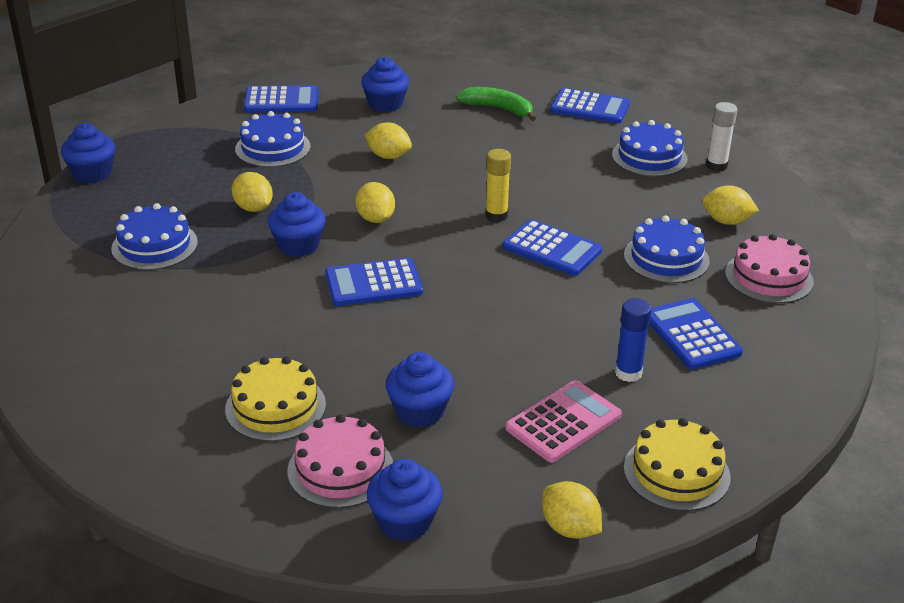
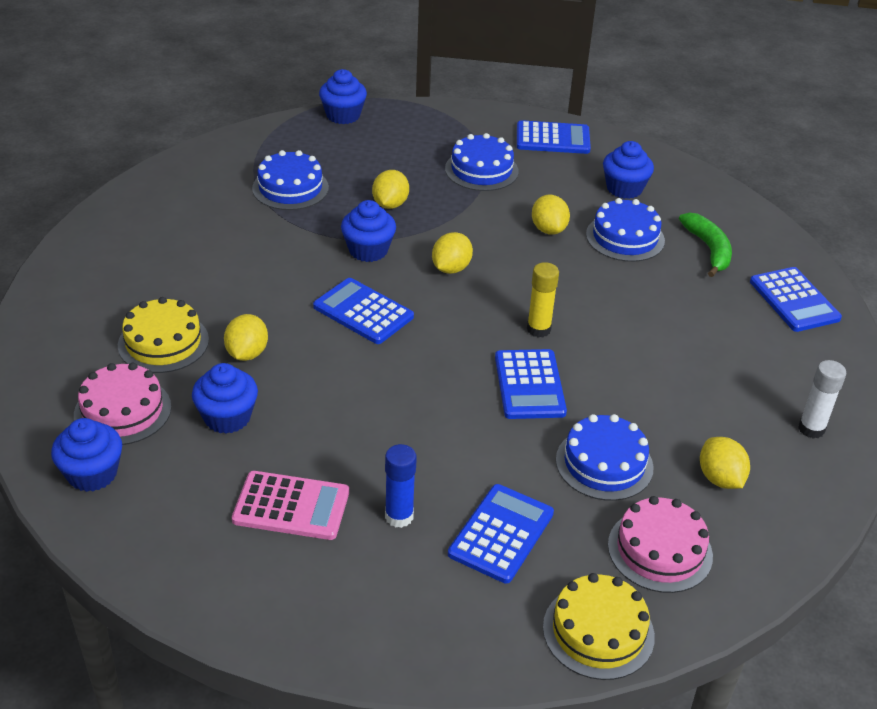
camera: 50 degrees right, 5 degrees up
(281, 101) = (553, 139): blue calculator -> blue calculator turned 45 degrees counterclockwise
(569, 528) = (159, 573): yellow lemon -> yellow lemon (247, 353)
(649, 157) = (762, 377): blue cake -> blue cake (625, 237)
(676, 472) = (290, 610): yellow cake -> yellow cake (598, 631)

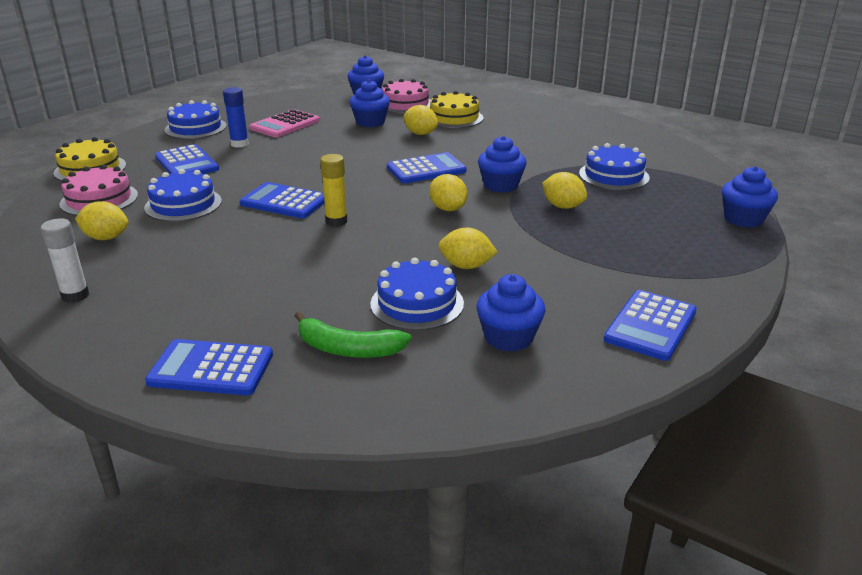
camera: 120 degrees right, 10 degrees down
(481, 170) = (599, 262): blue cake -> blue cake (195, 128)

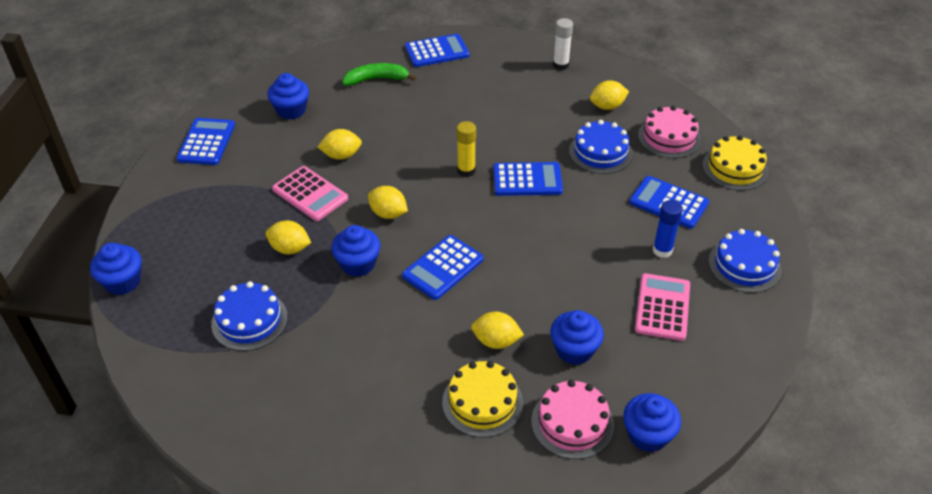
camera: 155 degrees right, 15 degrees up
(417, 303) = (357, 117): blue cake -> none
(523, 240) = (310, 194): none -> pink calculator

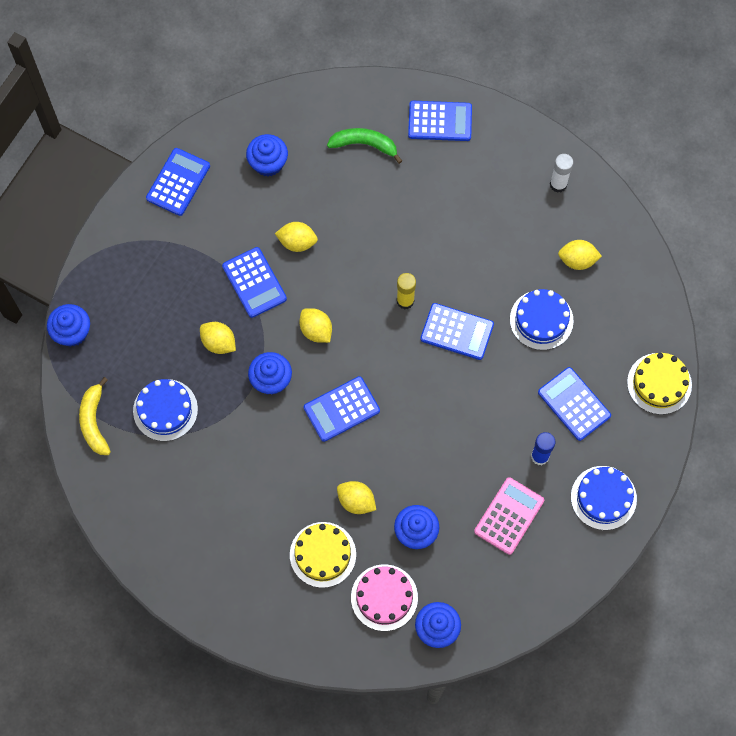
camera: 20 degrees right, 25 degrees up
(168, 354) = (94, 422): none -> yellow banana
(310, 194) = (254, 282): pink calculator -> blue calculator
(669, 137) = (617, 323): pink cake -> none

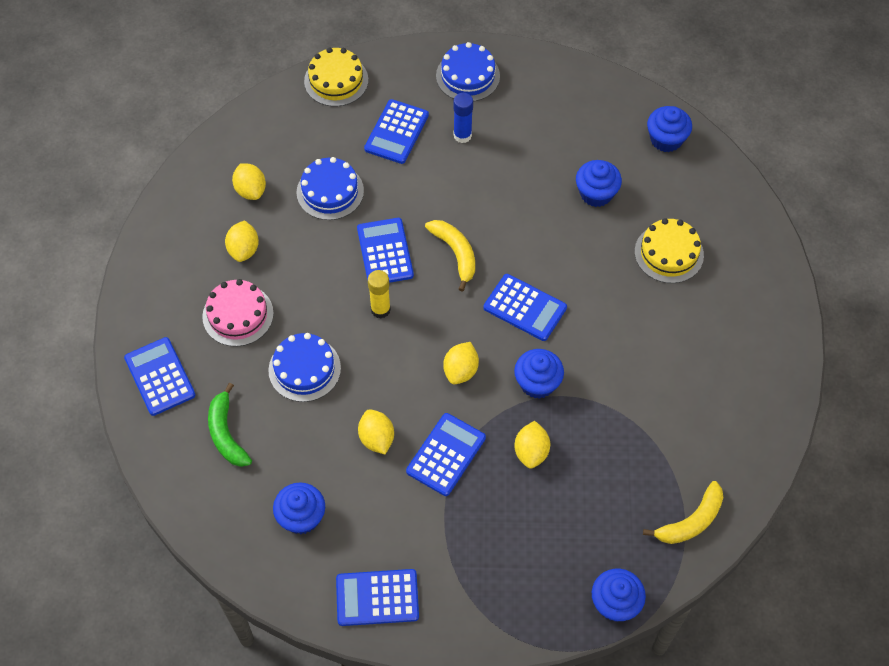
camera: 120 degrees left, 10 degrees down
(165, 410) = (632, 461): blue cake -> blue cake (304, 369)
(356, 501) = (602, 252): yellow lemon -> yellow lemon (244, 250)
(384, 597) = (670, 189): pink cake -> pink cake (238, 315)
(423, 385) = (455, 253): none -> yellow banana
(509, 516) = (532, 133): pink calculator -> none
(558, 184) = (177, 241): white glue stick -> none

